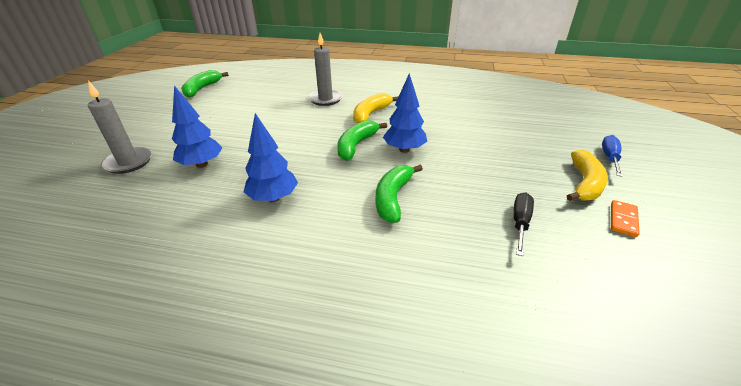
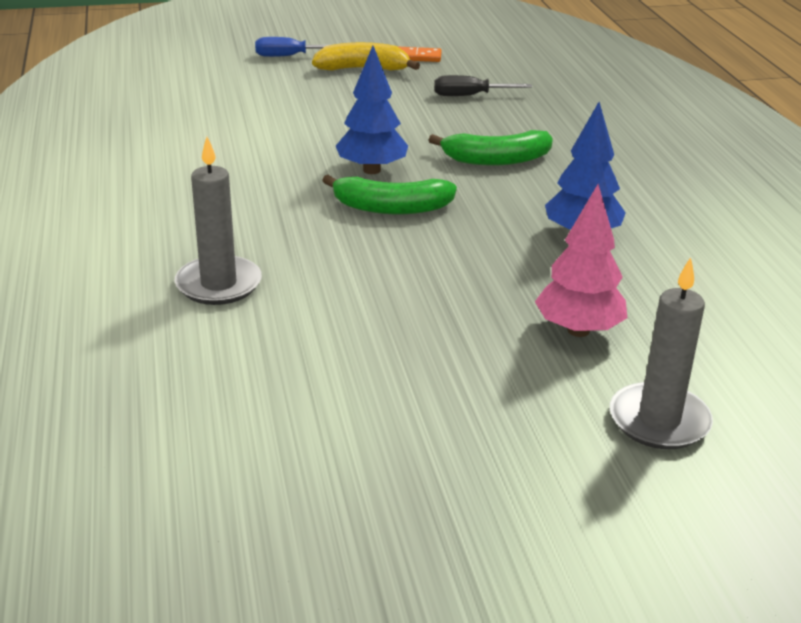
camera: 115 degrees left, 5 degrees down
(202, 89) = (257, 524): green banana -> none
(202, 164) = (578, 330): blue tree -> pink tree
(371, 114) = (264, 218): yellow banana -> none

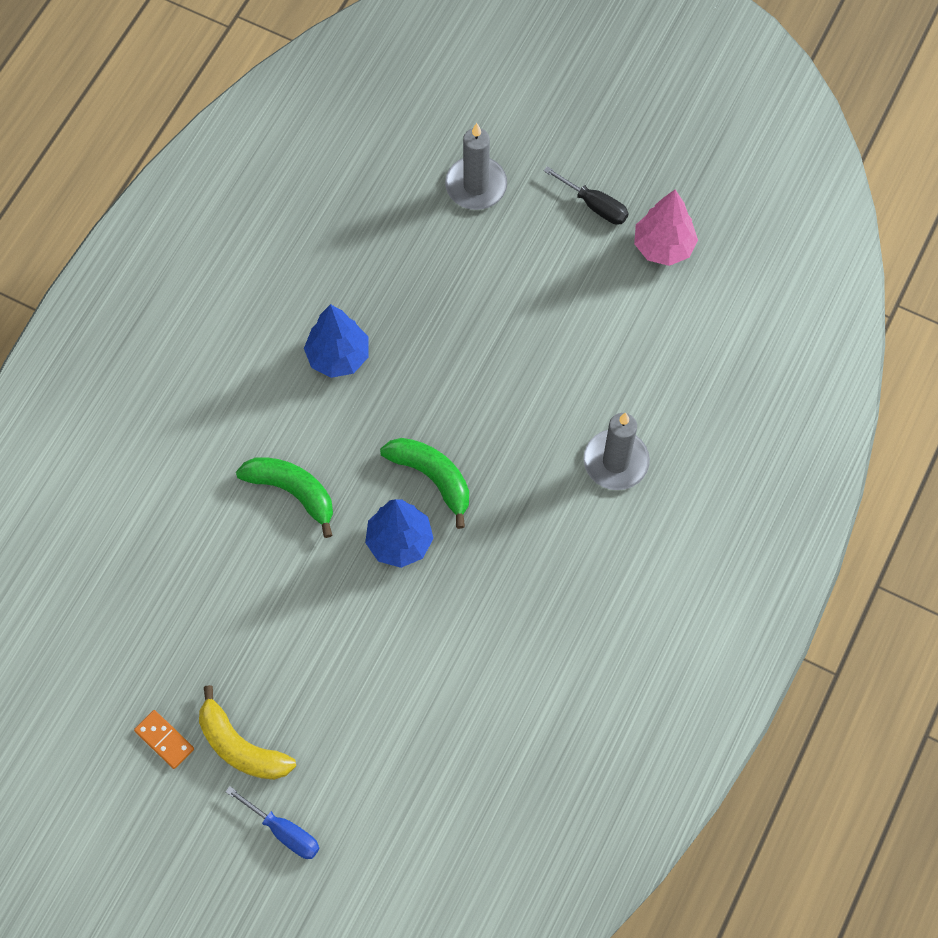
camera: 140 degrees left, 35 degrees up
(469, 96) = (201, 617): black screwdriver -> black screwdriver (594, 205)
(578, 330) = (442, 273): pink tree -> pink tree (663, 247)

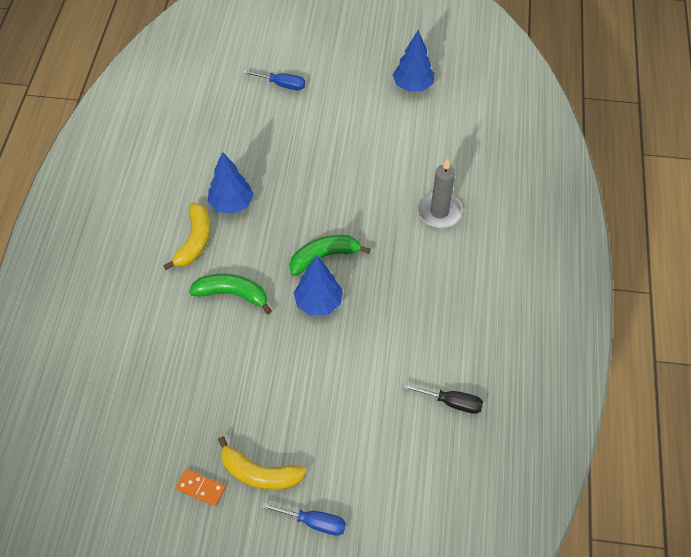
camera: 20 degrees left, 10 degrees down
(270, 397) = (194, 241): none -> yellow banana
(432, 477) = (324, 257): green banana -> green banana turned 45 degrees counterclockwise
(476, 185) = (282, 85): grey candle -> blue screwdriver
(594, 205) = (360, 75): black screwdriver -> black screwdriver (452, 402)
(663, 247) = (412, 86): pink tree -> blue tree

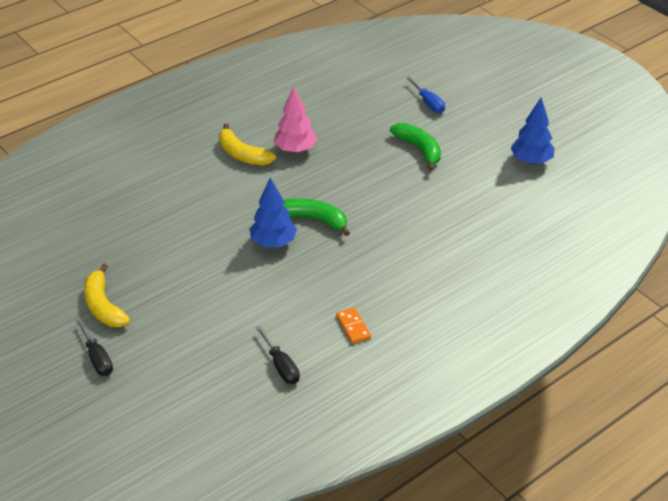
camera: 45 degrees right, 15 degrees down
(194, 241) = (242, 154): yellow banana -> yellow banana turned 75 degrees clockwise
(201, 488) = (61, 286): orange domino -> orange domino (353, 327)
(231, 204) = (295, 149): blue tree -> pink tree
(232, 294) = (225, 199): green banana -> green banana (419, 149)
(314, 522) = (97, 358): blue screwdriver -> black screwdriver
(439, 212) = (438, 249): grey candle -> none

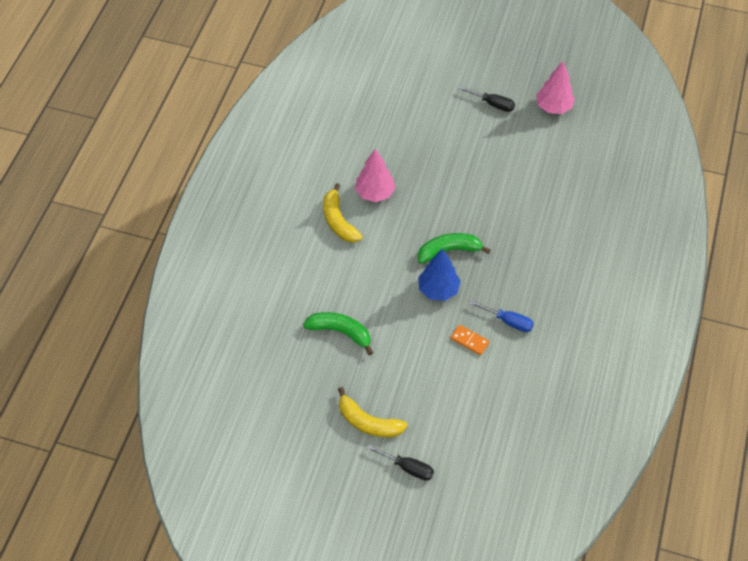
camera: 35 degrees left, 15 degrees up
(242, 154) = (338, 221): yellow banana -> yellow banana turned 60 degrees clockwise
(281, 366) = (539, 390): black screwdriver -> black screwdriver (492, 104)
(353, 327) = (558, 327): orange domino -> orange domino (469, 340)
(419, 149) = (466, 141): green banana -> green banana (340, 332)
(428, 103) = (434, 90): blue screwdriver -> blue screwdriver (508, 321)
(531, 161) = (553, 107): blue tree -> pink tree

